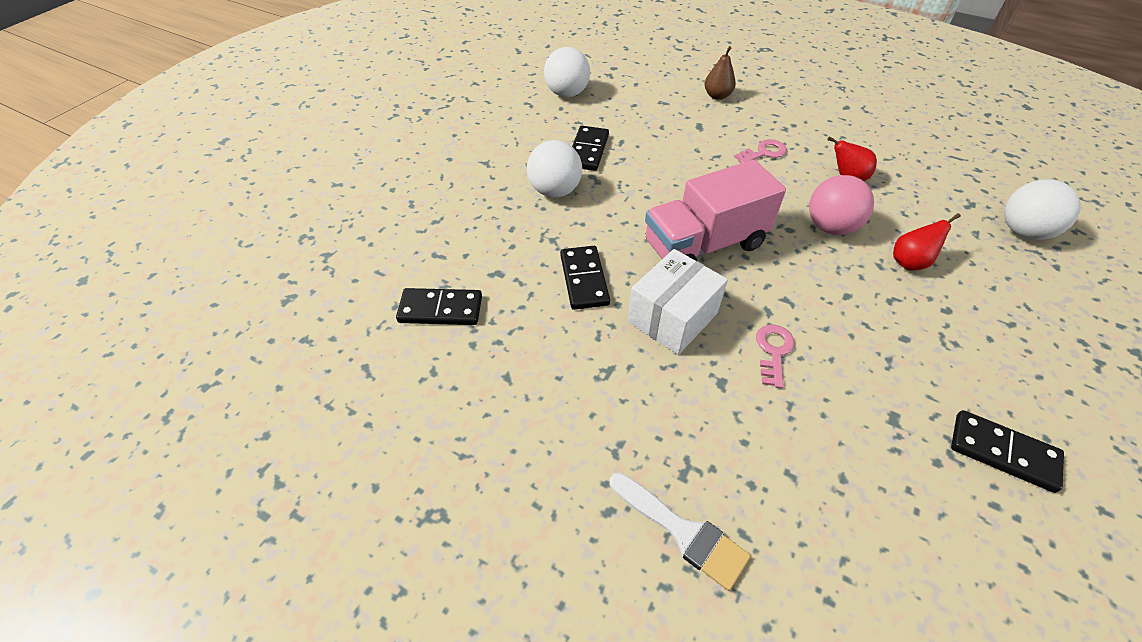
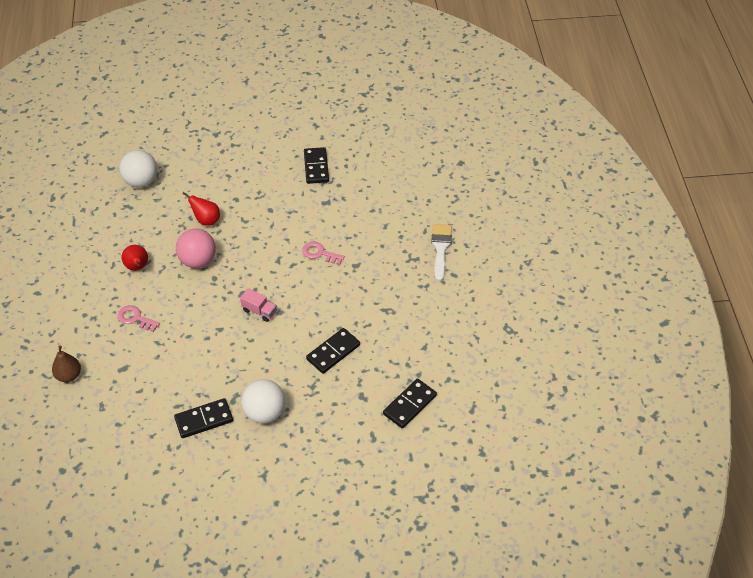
camera: 125 degrees left, 0 degrees up
(440, 309) = (409, 405): black domino -> black domino turned 75 degrees clockwise
(567, 93) = (130, 480): white ball -> none
(672, 317) = (329, 301): white box -> none
(704, 245) = (259, 311): pink truck -> pink truck, size x0.41
(773, 351) = (320, 253): pink key -> pink key turned 45 degrees clockwise

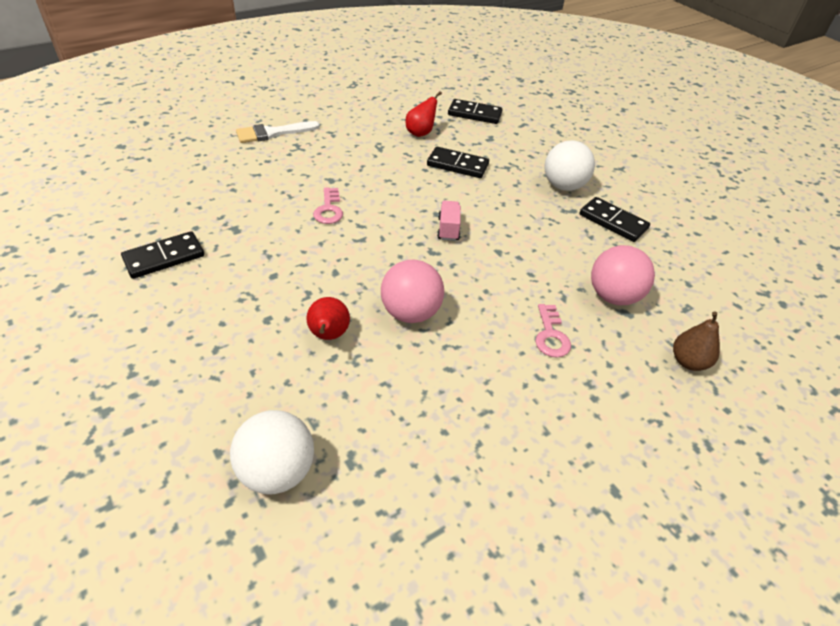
camera: 120 degrees left, 5 degrees down
(137, 267) = (469, 376): red pear -> red pear (420, 133)
(139, 370) = (613, 296): none -> pink ball

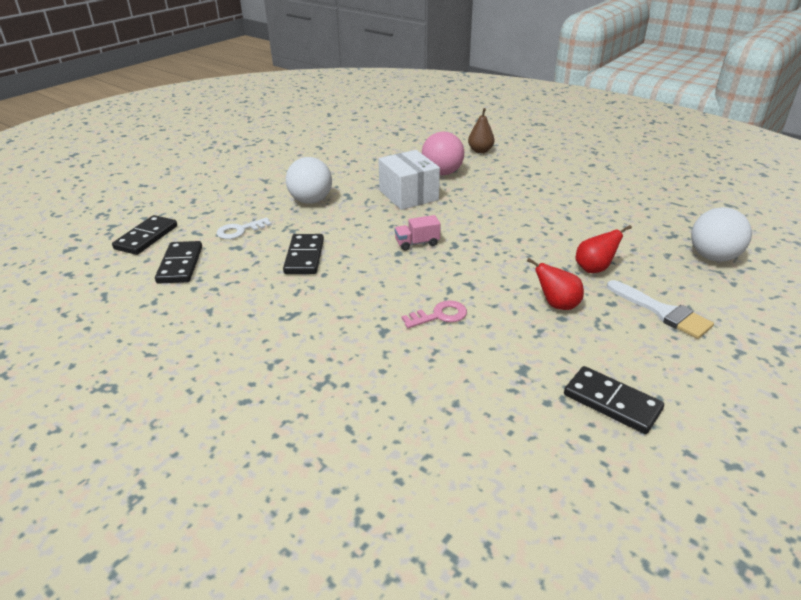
camera: 105 degrees left, 10 degrees down
(273, 133) = (298, 420): white brush -> white brush (662, 312)
(411, 313) = (534, 240): pink ball -> none
(420, 133) = (243, 292): red pear -> red pear (557, 305)
(517, 143) = (240, 230): none -> white key
(551, 335) = (501, 189): pink key -> none
(557, 251) = (408, 195): none -> white box
(613, 222) = (352, 178): black domino -> black domino (146, 237)

